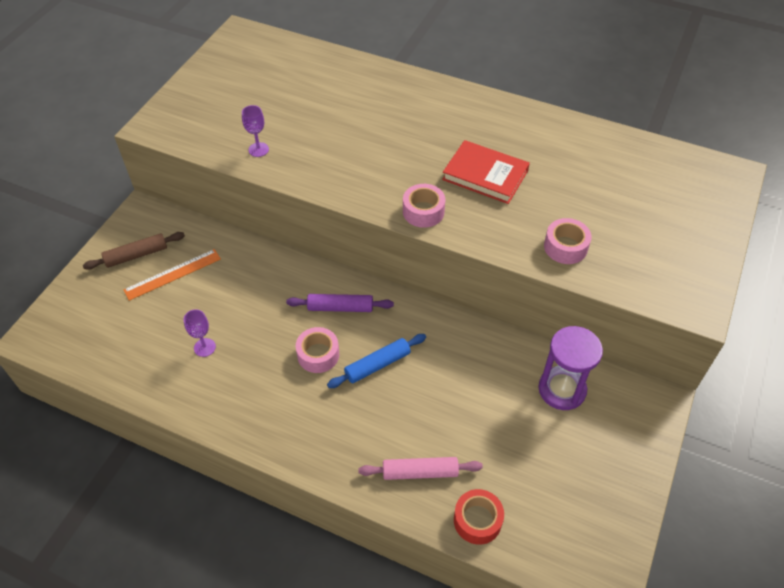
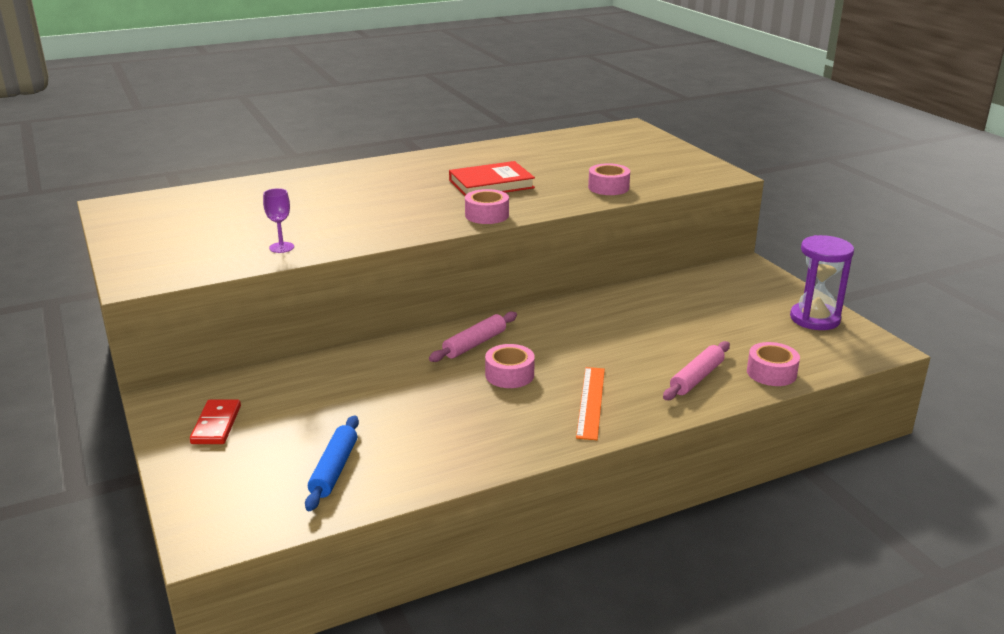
camera: 50 degrees left, 25 degrees down
(136, 255) = (216, 425): brown rolling pin -> red domino
(172, 274) = (282, 413): orange ruler -> orange ruler (591, 402)
(204, 347) = (407, 430): purple goblet -> none
(340, 307) = (474, 344): purple rolling pin -> pink rolling pin
(377, 365) = (562, 352): blue rolling pin -> blue rolling pin (334, 469)
(477, 520) = (771, 373): red tape -> pink tape
(562, 389) = (693, 292): purple hourglass -> purple hourglass (814, 319)

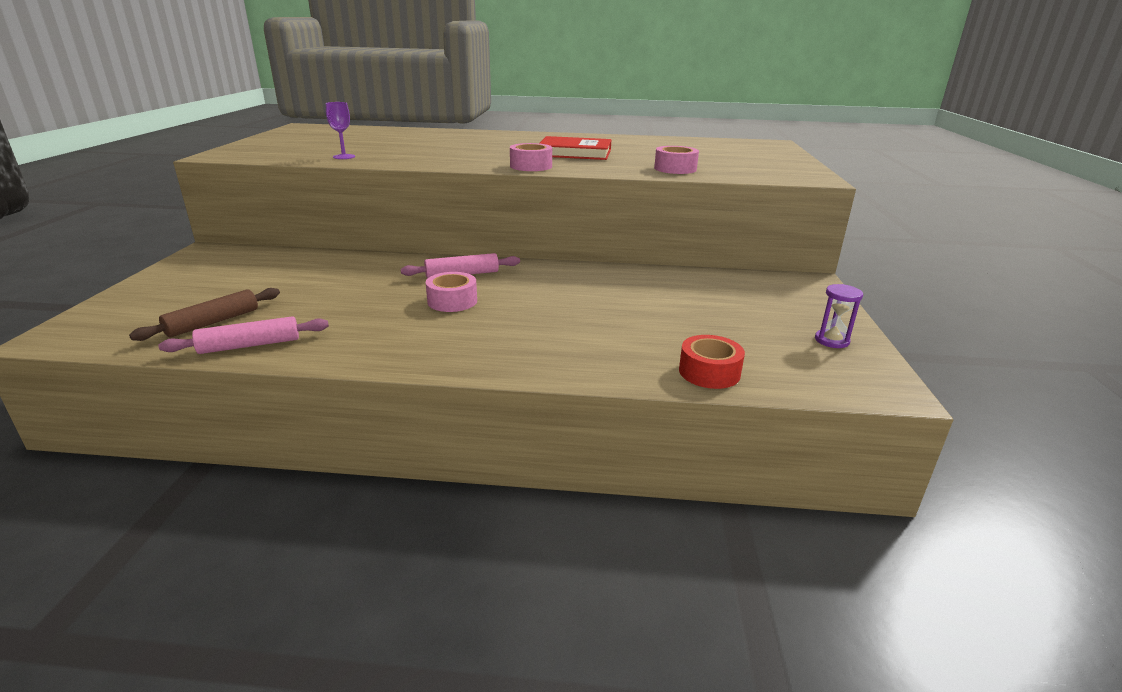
camera: 30 degrees right, 0 degrees up
(216, 425) = (204, 273): red domino -> none
(334, 469) = (213, 322): blue rolling pin -> brown rolling pin
(591, 402) = (485, 340): orange ruler -> none
(696, 378) = (618, 352): pink rolling pin -> pink rolling pin (250, 345)
(771, 373) = (709, 372): pink tape -> red tape
(814, 319) = (831, 340): purple hourglass -> purple hourglass, size x0.55

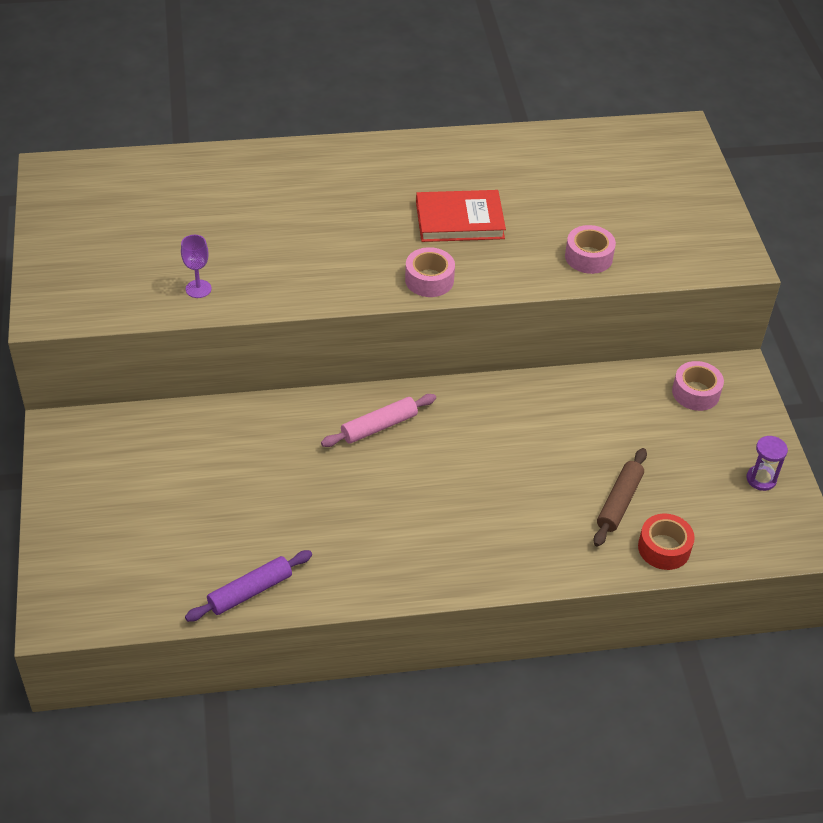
camera: 15 degrees left, 20 degrees up
(213, 322) = (186, 564): brown rolling pin -> brown rolling pin (619, 502)
(250, 345) = (250, 591): pink rolling pin -> purple rolling pin
(452, 301) = (395, 481): pink tape -> pink tape (695, 392)

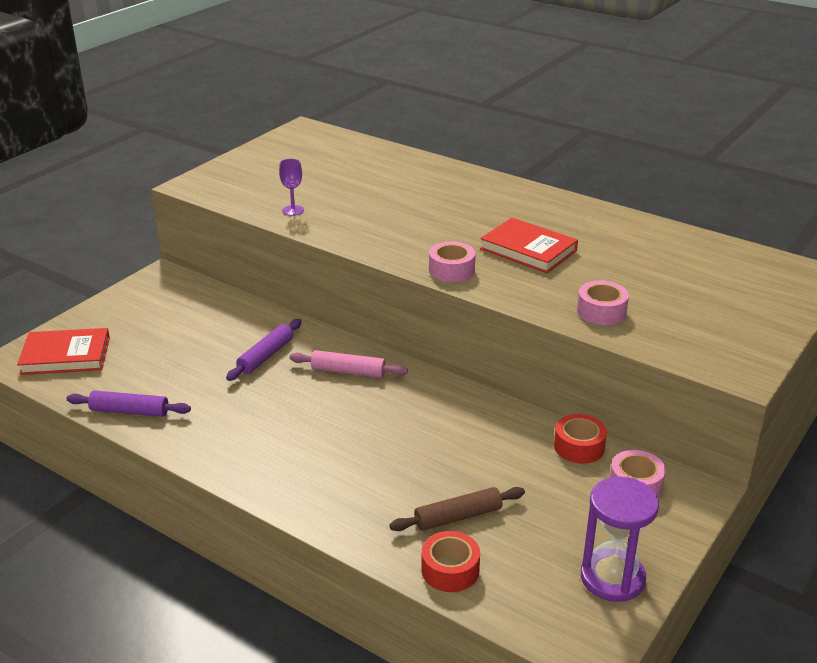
camera: 45 degrees right, 15 degrees down
(101, 579) = (66, 356): none -> red book
(289, 456) = (265, 356): none -> purple rolling pin
(627, 384) = (579, 447): none -> red tape
(761, 479) = (612, 578): purple hourglass -> purple hourglass, size x1.83

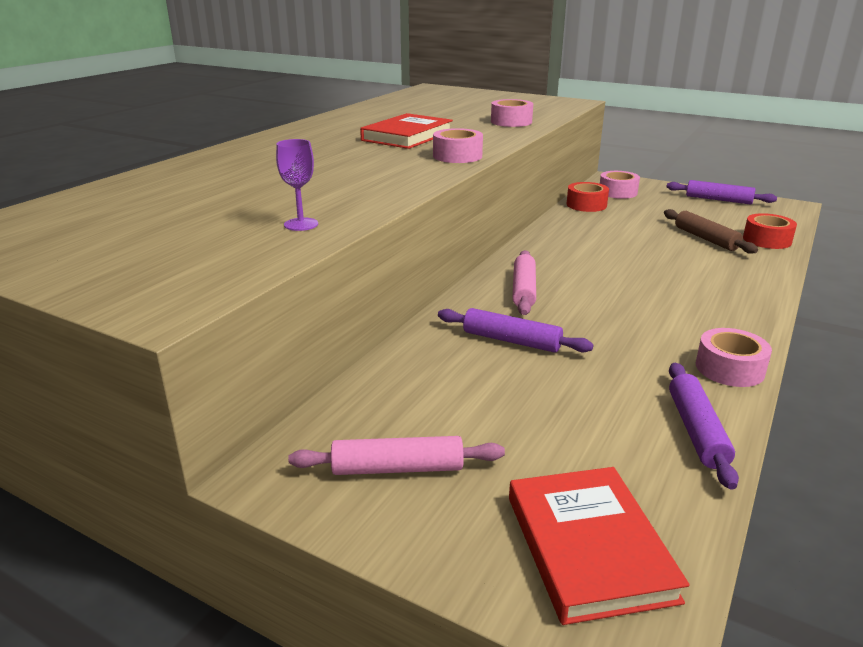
camera: 95 degrees left, 5 degrees down
(149, 308) = (397, 468): none -> pink rolling pin
(190, 447) = (729, 368): none -> pink tape
(612, 578) = (718, 200): purple hourglass -> purple rolling pin

